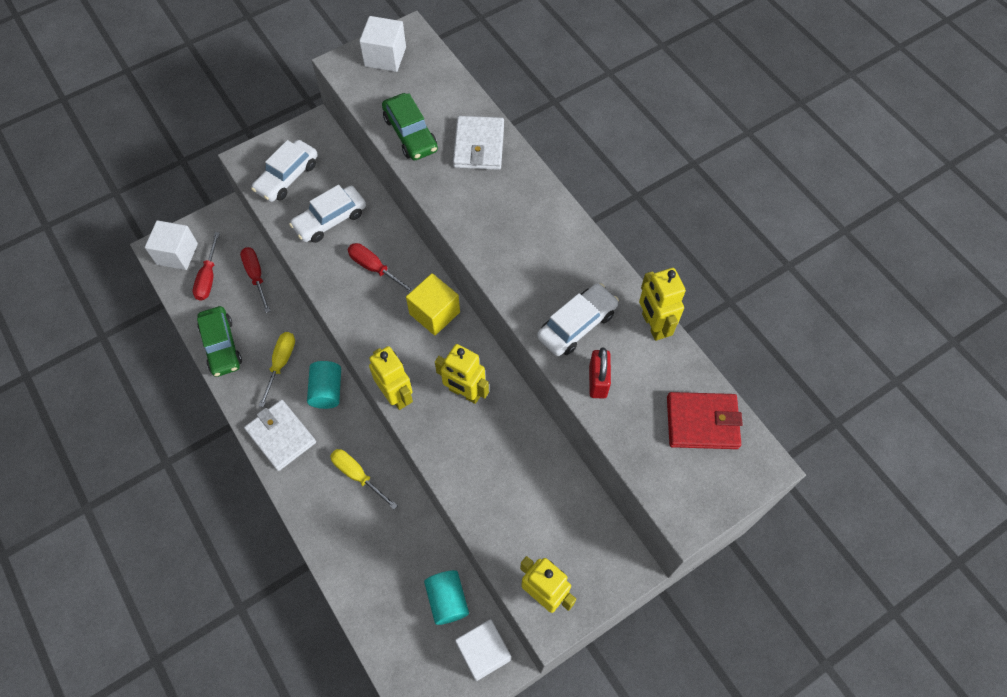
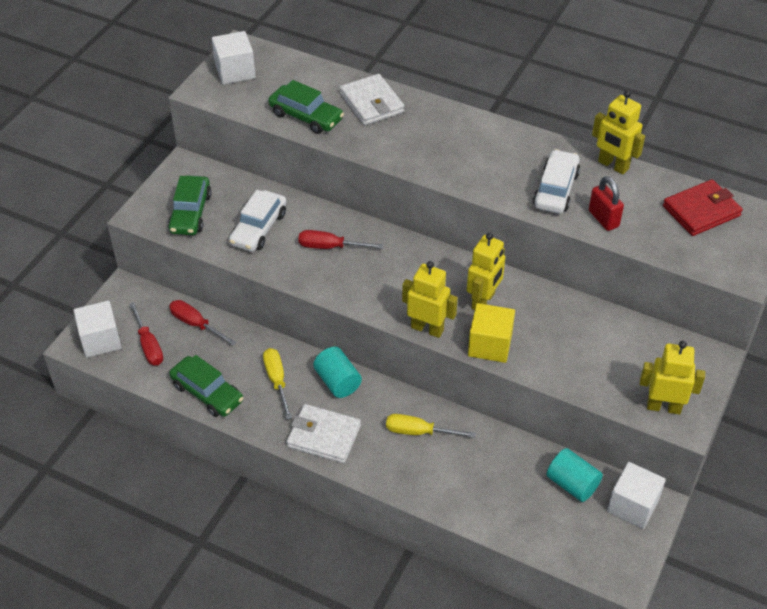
camera: 30 degrees left, 15 degrees down
(287, 177) = (190, 213): white car -> green car
(434, 313) = (410, 256): yellow cube -> yellow cube (490, 345)
(464, 393) = (483, 301): yellow robot -> yellow robot turned 60 degrees counterclockwise

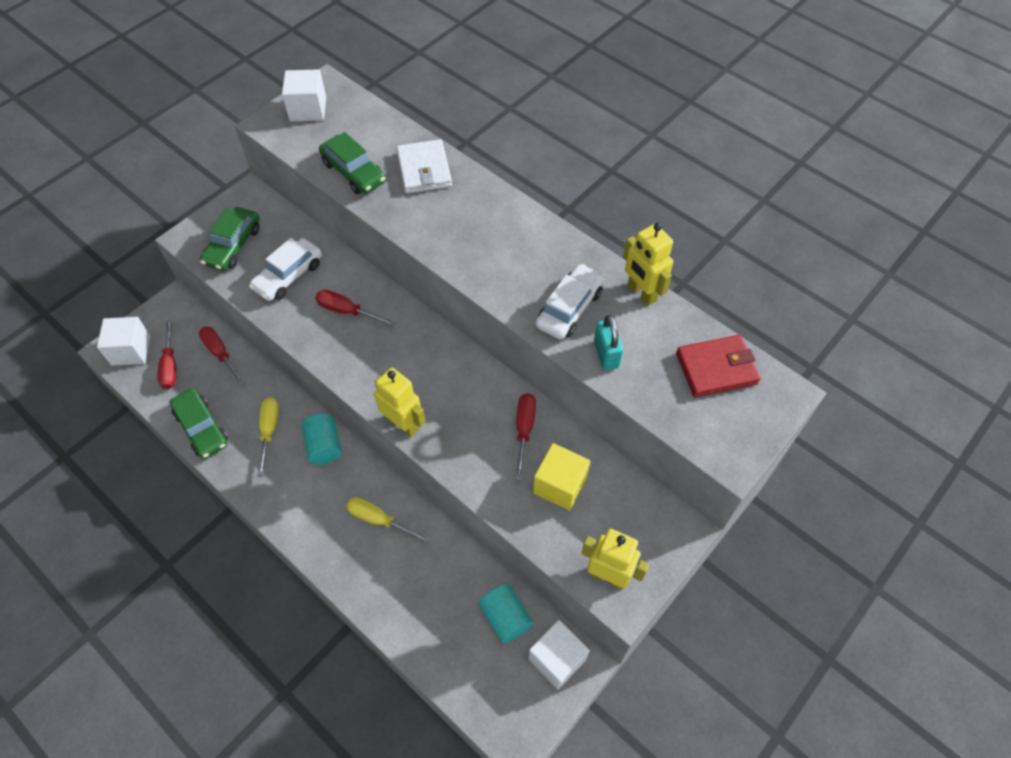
camera: 15 degrees right, 10 degrees up
(324, 436) = (288, 501): white wallet -> none
(483, 301) = (471, 406): yellow robot -> none
(490, 345) = (457, 458): yellow cube -> yellow cube (560, 485)
(540, 310) = (524, 430): none -> red screwdriver
(603, 219) = (606, 354): red padlock -> turquoise padlock

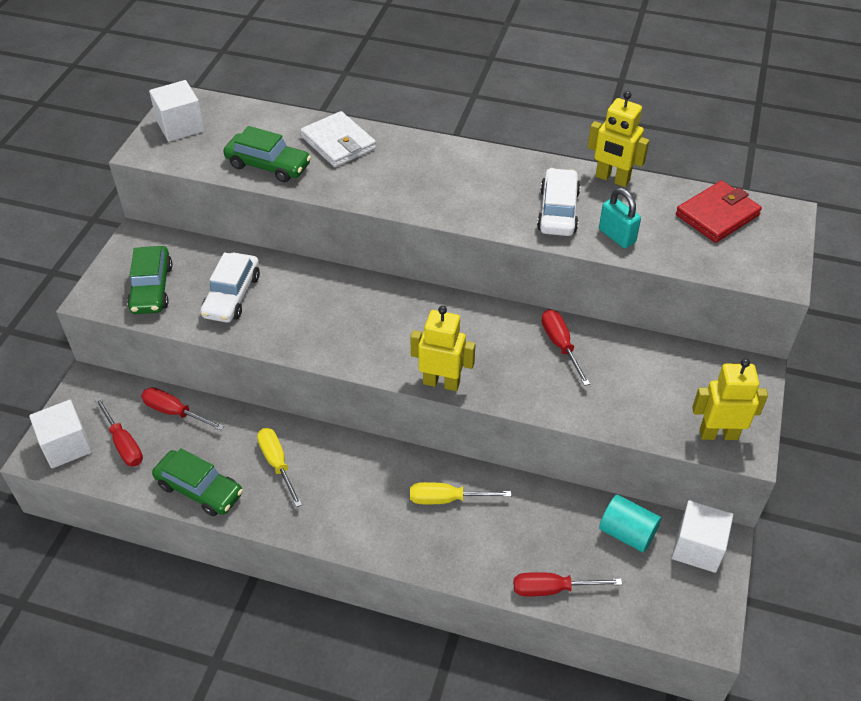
camera: 25 degrees left, 10 degrees down
(324, 446) = (346, 455): turquoise cylinder -> none
(347, 311) = (316, 306): red screwdriver -> red screwdriver (552, 589)
(560, 485) = (624, 378): yellow cube -> none

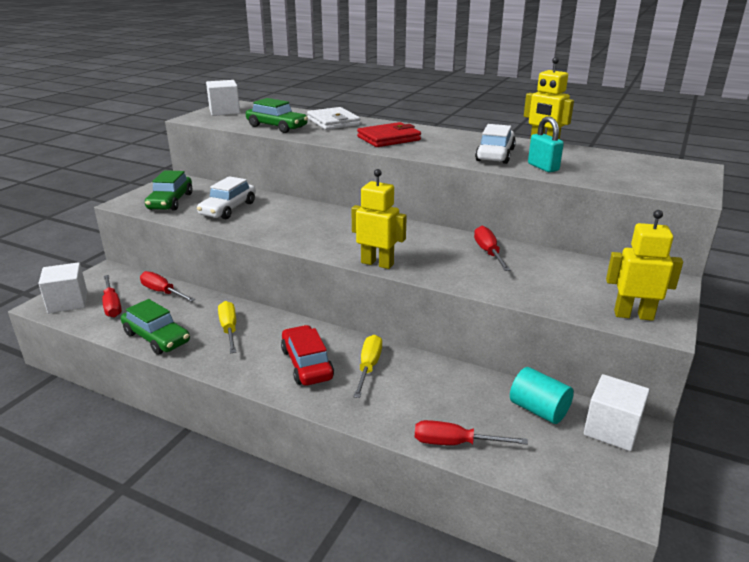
camera: 10 degrees right, 20 degrees down
(380, 505) = (307, 364): none -> red car
(447, 499) = (368, 367): yellow screwdriver -> yellow screwdriver turned 90 degrees clockwise
(717, 215) = (633, 164): red wallet -> red wallet (389, 138)

